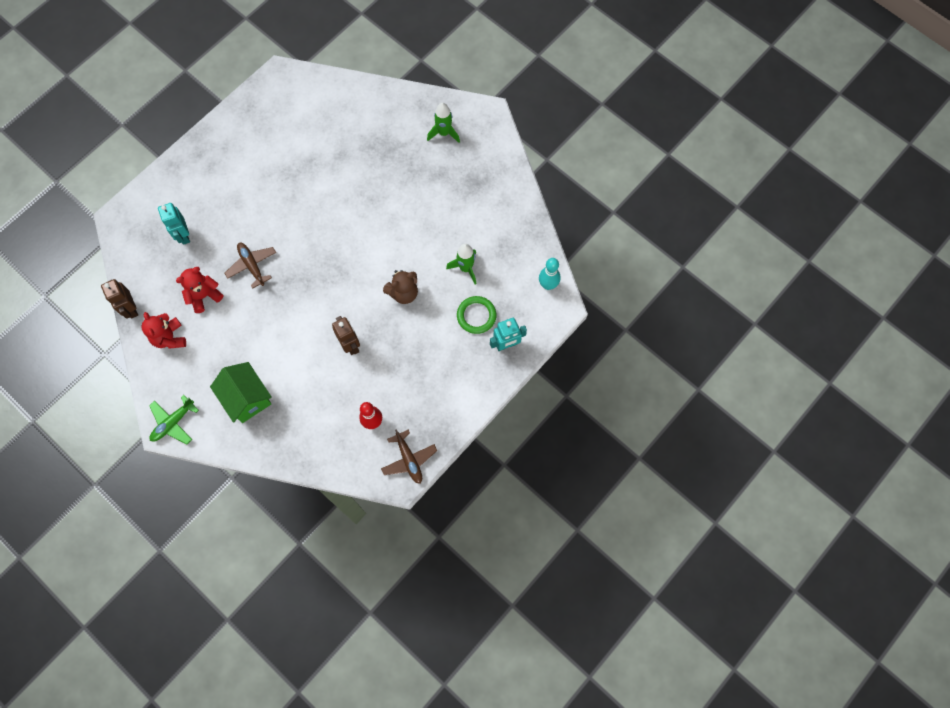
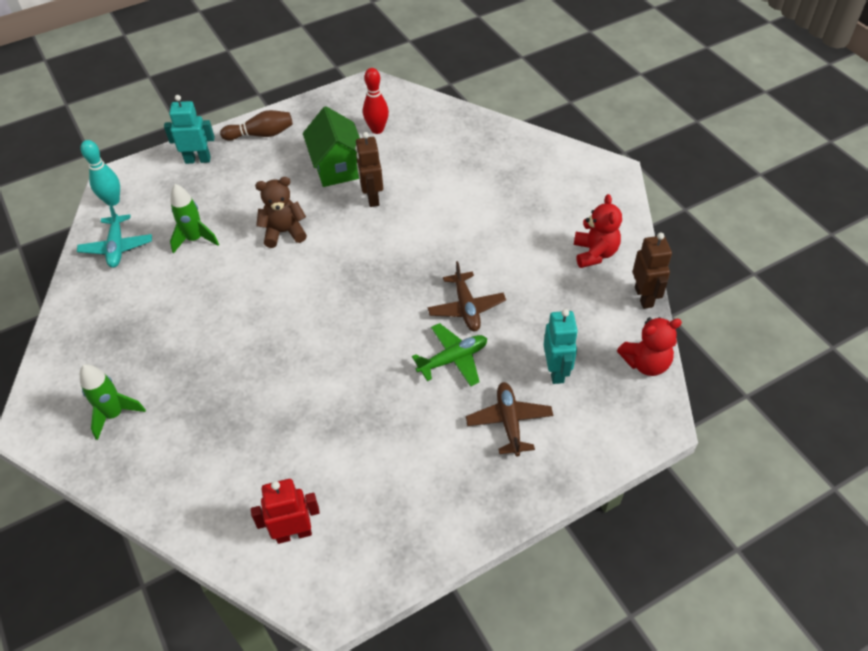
camera: 160 degrees left, 20 degrees down
(173, 422) = (601, 174): green plane -> green plane (453, 359)
(204, 296) = (540, 288): red teddy bear -> red teddy bear (646, 363)
(247, 398) = (510, 177): green house -> green house (337, 167)
(309, 100) = (293, 533): none -> red robot
(409, 459) = (354, 96): brown plane -> brown plane (509, 422)
(469, 387) = (261, 134): none -> brown bowling pin
(476, 316) = (213, 191): green ring -> none
(518, 246) = (117, 247): none -> turquoise plane

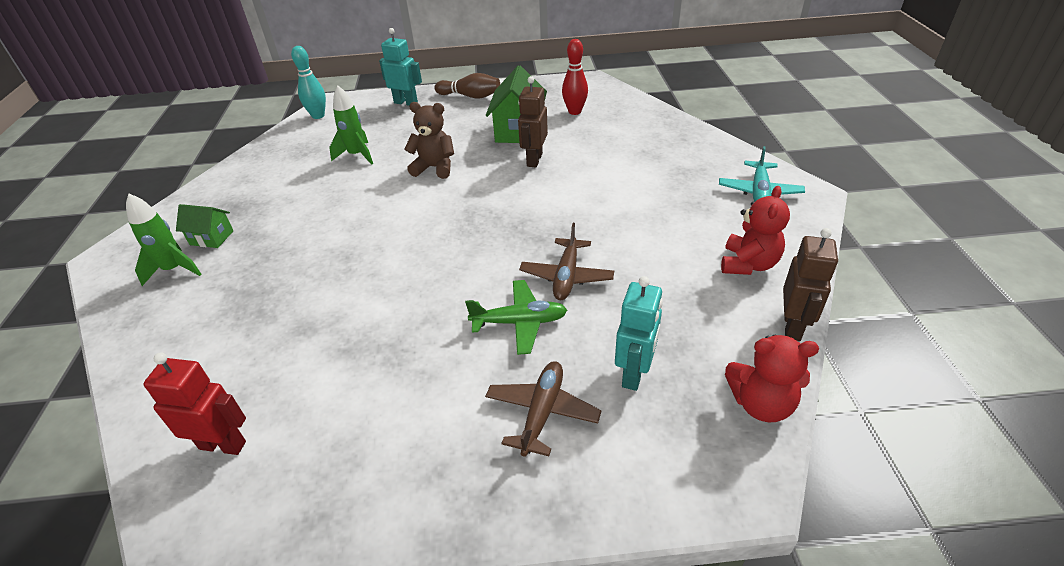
camera: 25 degrees right, 10 degrees down
(117, 247) = (293, 146): turquoise plane -> turquoise plane (759, 191)
(122, 372) = (211, 238): none -> green house

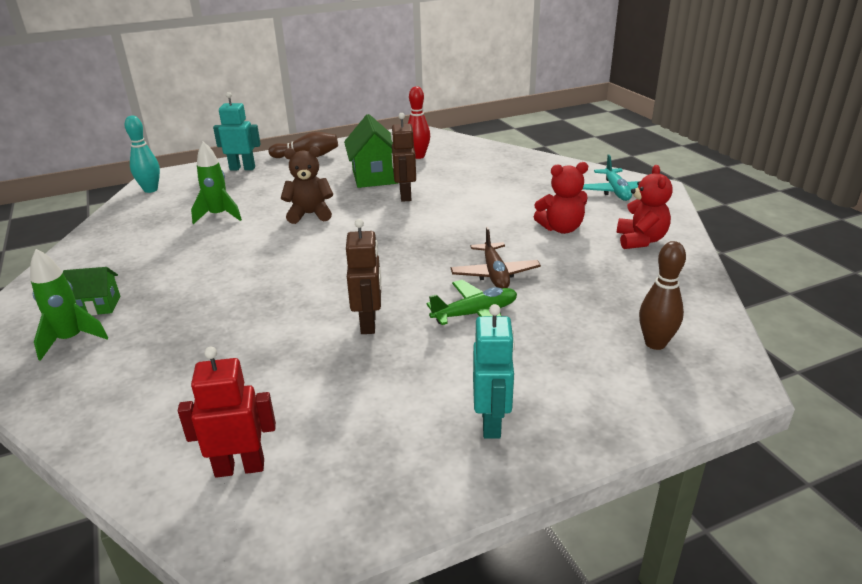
camera: 20 degrees left, 10 degrees down
(542, 412) = (540, 372): brown plane -> none
(634, 374) = (600, 329): turquoise robot -> turquoise robot (492, 423)
(684, 408) = (655, 343): none -> brown bowling pin
(761, 404) = (712, 328): red teddy bear -> red teddy bear (561, 228)
(792, 326) = (701, 274): brown robot -> brown robot (369, 323)

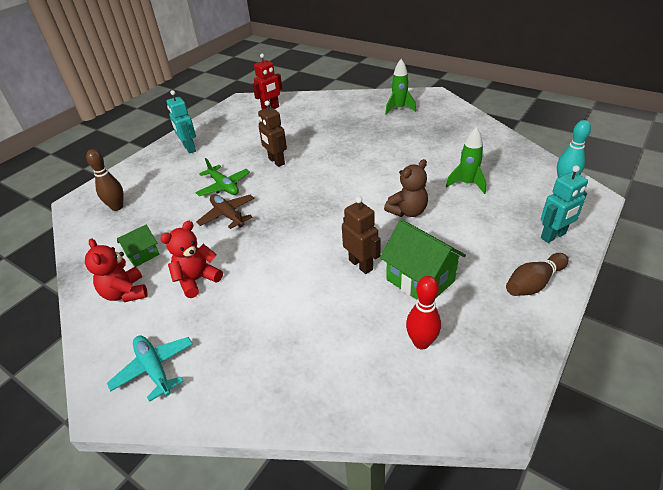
camera: 150 degrees right, 10 degrees up
(98, 306) = (417, 120): green house -> green house (142, 255)
(475, 314) = (224, 186): green plane -> green plane turned 75 degrees counterclockwise

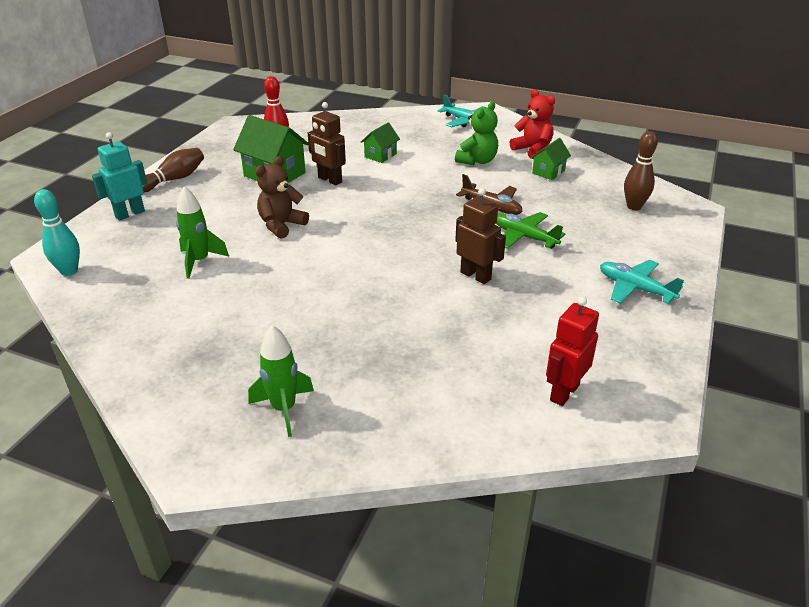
camera: 165 degrees right, 5 degrees down
(189, 148) = (635, 288): turquoise robot -> turquoise plane
(197, 280) = (477, 161): red teddy bear -> green teddy bear
(296, 302) = (380, 155): none -> green house

